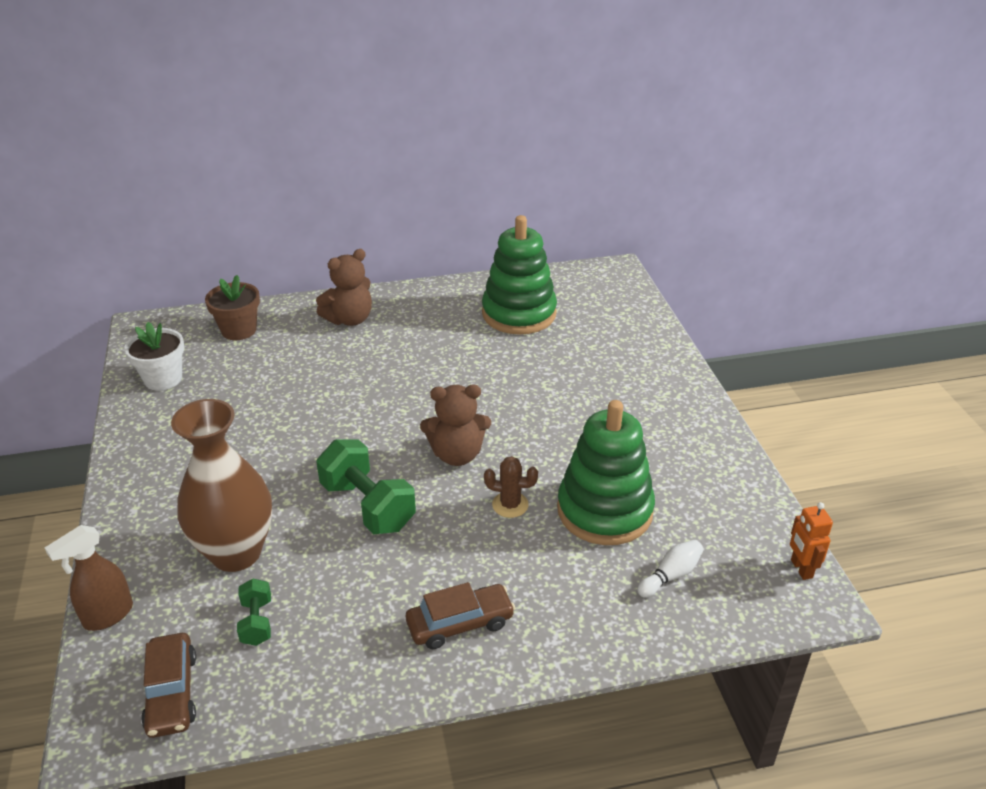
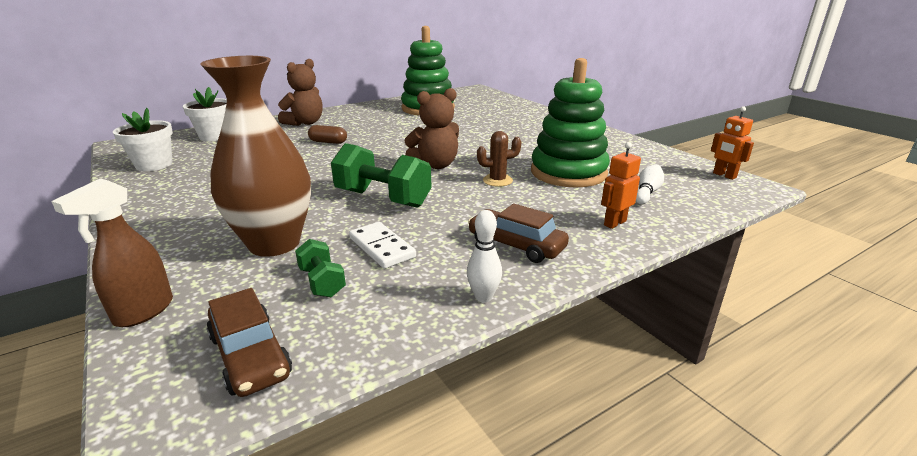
camera: 20 degrees left, 10 degrees down
(239, 330) = (215, 136): brown flower pot -> white flower pot
(330, 588) = (382, 247): none -> white domino
(358, 372) = (328, 142): none -> brown capsule
(385, 687) = (483, 297): none -> white bowling pin
(460, 623) = (516, 245): brown car -> brown car turned 105 degrees counterclockwise
(588, 619) = (614, 223): none -> orange robot

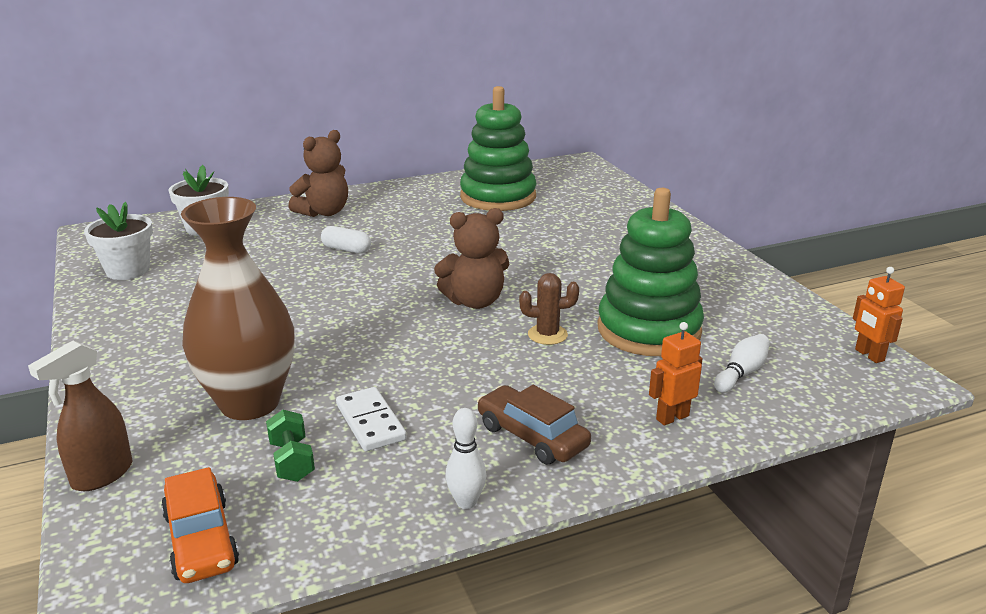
camera: 10 degrees right, 0 degrees up
(250, 355) = (201, 539): brown car -> orange car
(328, 142) = (346, 249): brown capsule -> white capsule
(383, 198) = (391, 350): green dumbbell -> none

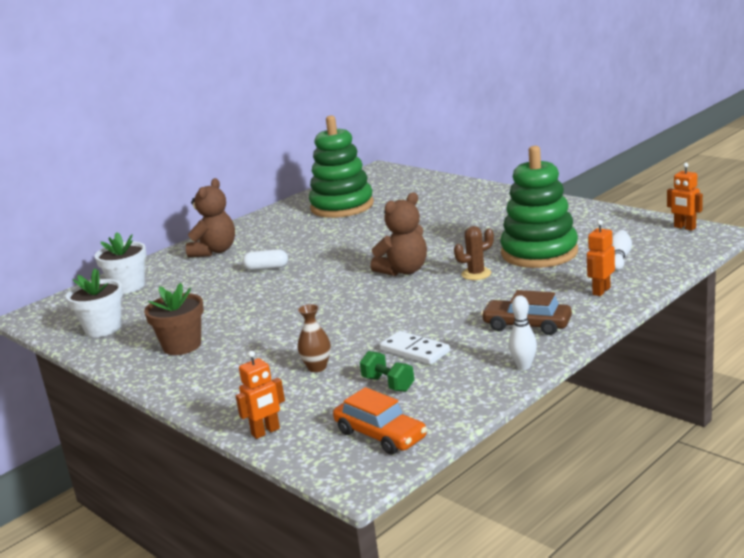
camera: 20 degrees left, 5 degrees down
(101, 475) = (266, 432): brown spray bottle -> orange robot
(165, 319) = (182, 346): none -> brown flower pot
(250, 403) = (317, 367): brown vase -> brown vase, size x0.41

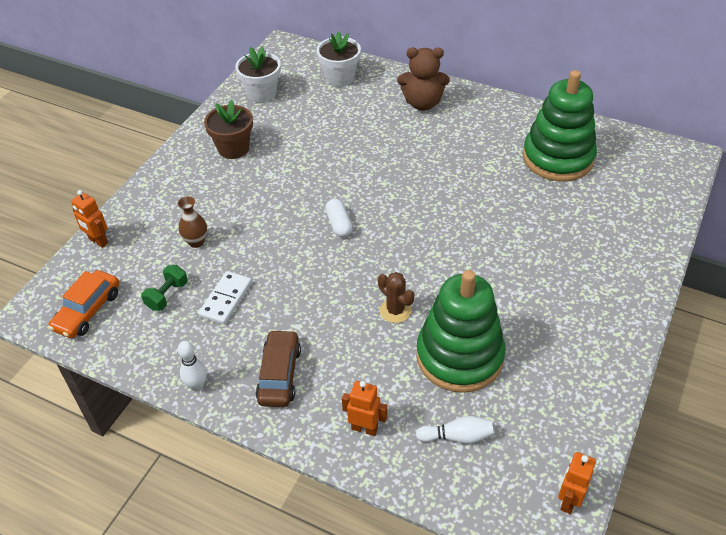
camera: 70 degrees right, 25 degrees up
(266, 268) = (389, 150): white capsule -> white capsule (339, 224)
(404, 271) = (396, 251): brown teddy bear -> none

